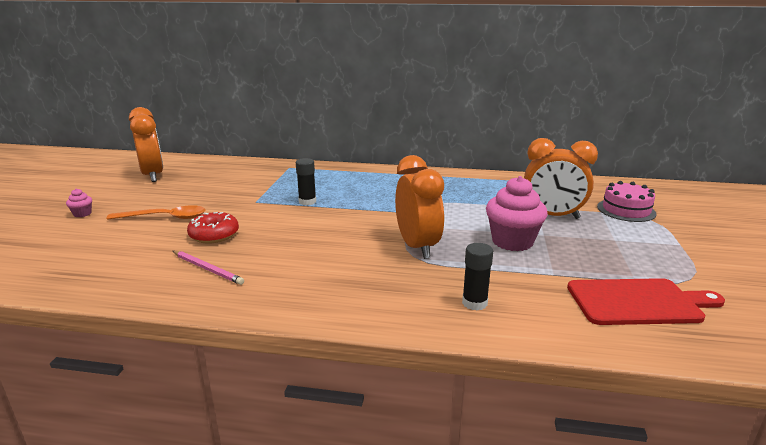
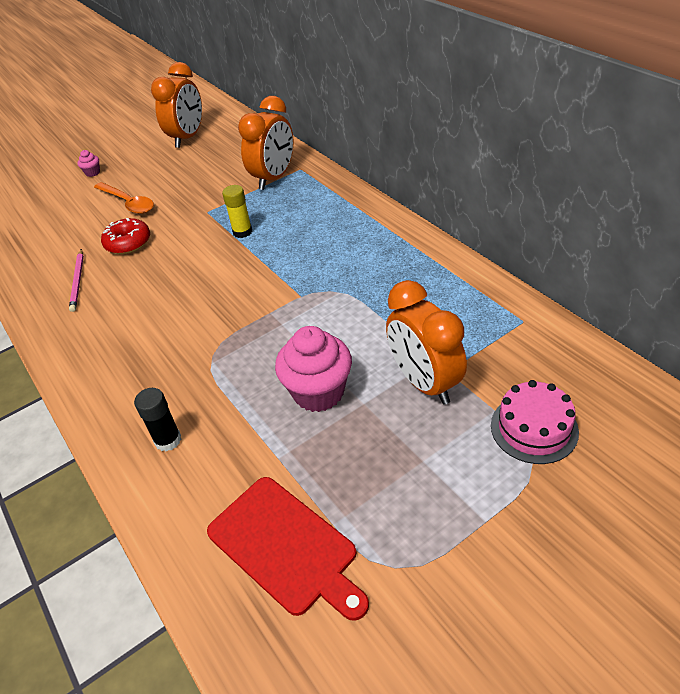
camera: 50 degrees right, 20 degrees up
(307, 201) = (242, 232): black glue stick -> yellow glue stick
(417, 247) = (232, 345): orange clock -> orange clock (274, 178)

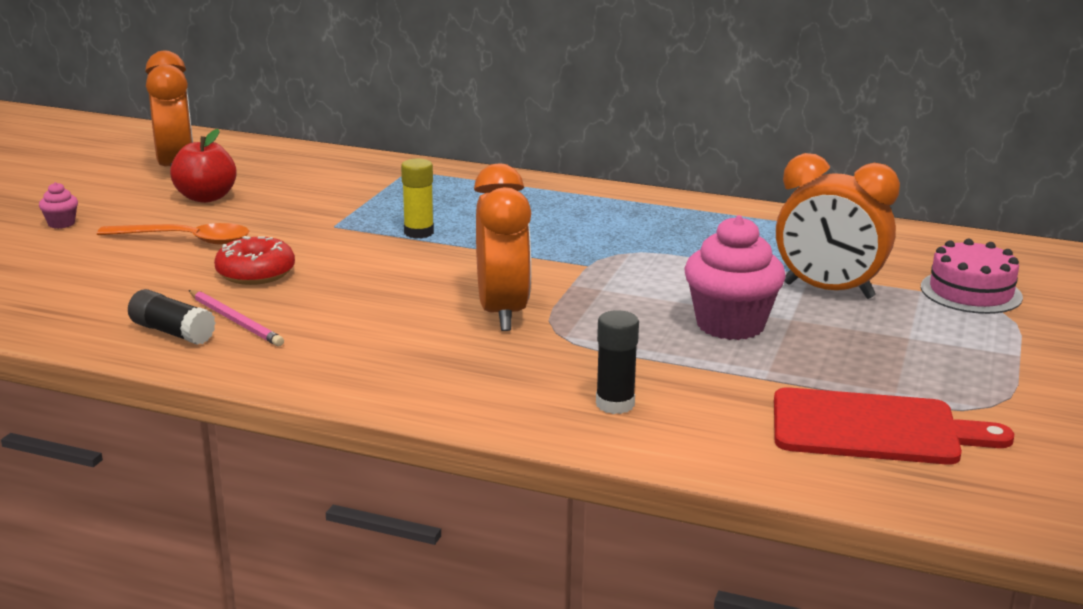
camera: 40 degrees left, 20 degrees down
(44, 280) = (172, 332): none -> black glue stick
(175, 168) = (206, 197): none -> red apple
(274, 178) = (383, 183): orange clock -> orange clock (502, 313)

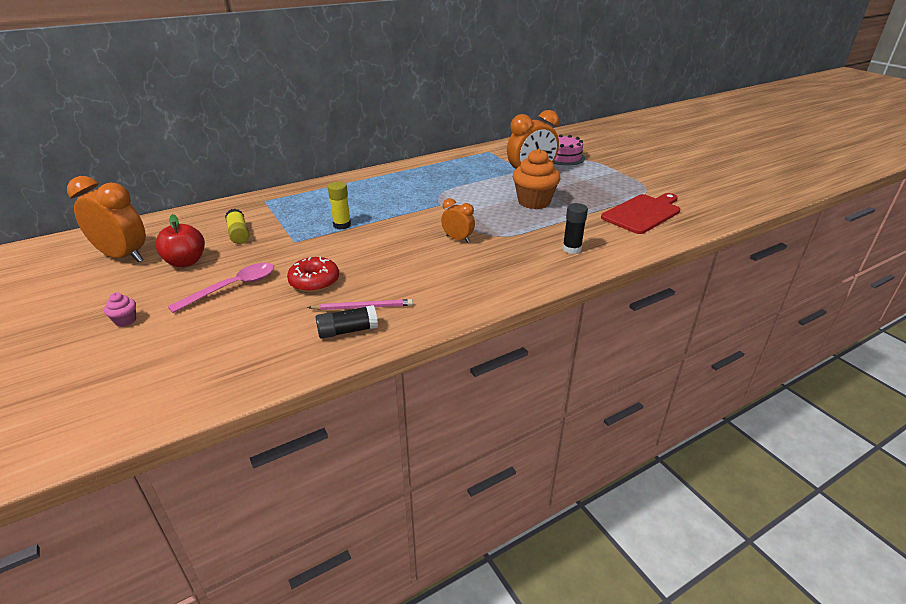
camera: 50 degrees left, 10 degrees up
(185, 240) = (233, 287): orange spoon -> pink spoon
(305, 193) = (239, 234): none -> yellow glue stick
(502, 313) = (457, 239): orange clock -> orange clock, size x0.54
(730, 325) = (534, 202): pink cupcake -> orange cupcake

